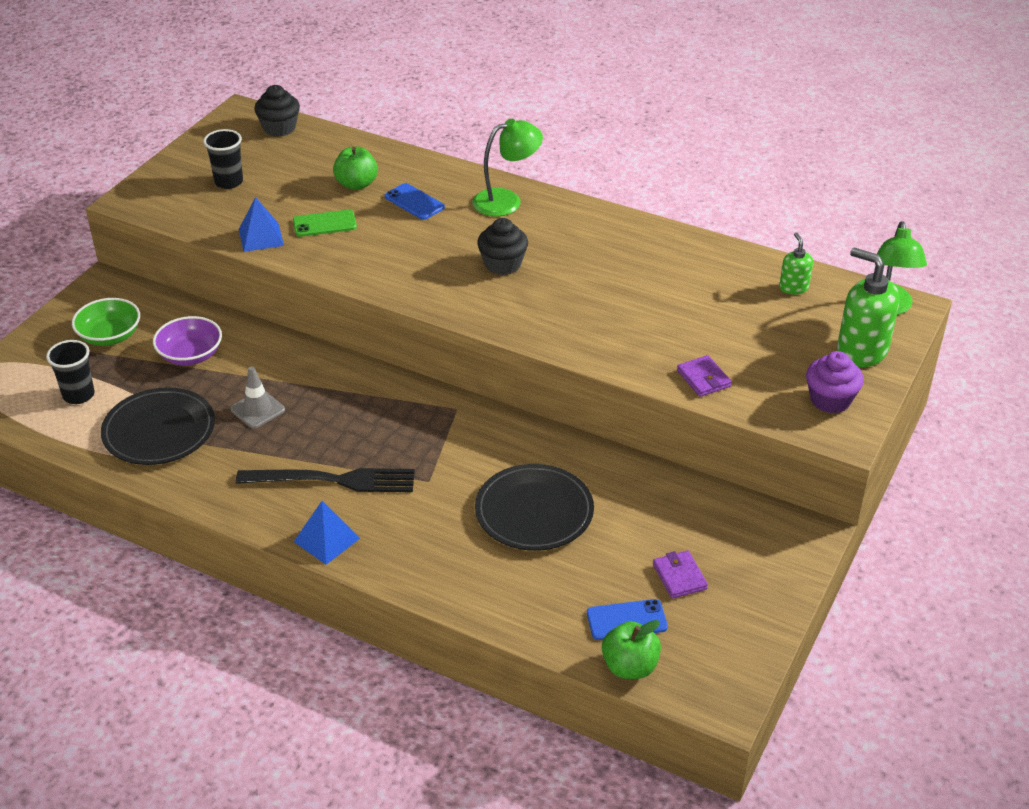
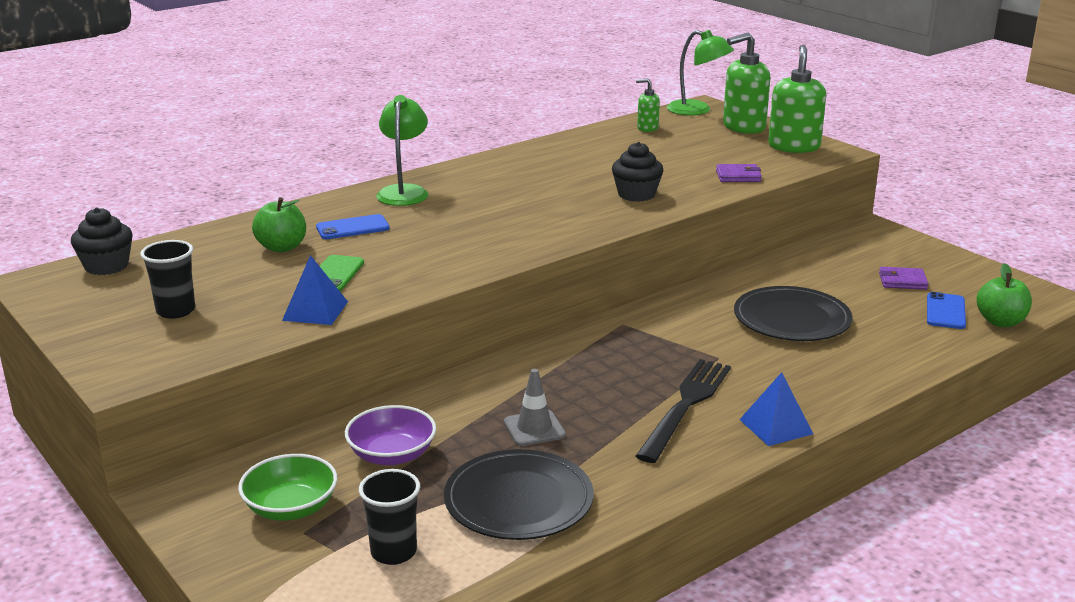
camera: 65 degrees left, 15 degrees down
(502, 264) = (504, 211): black cupcake -> black cupcake (636, 194)
(830, 400) = (794, 147): purple cupcake -> green soap dispenser

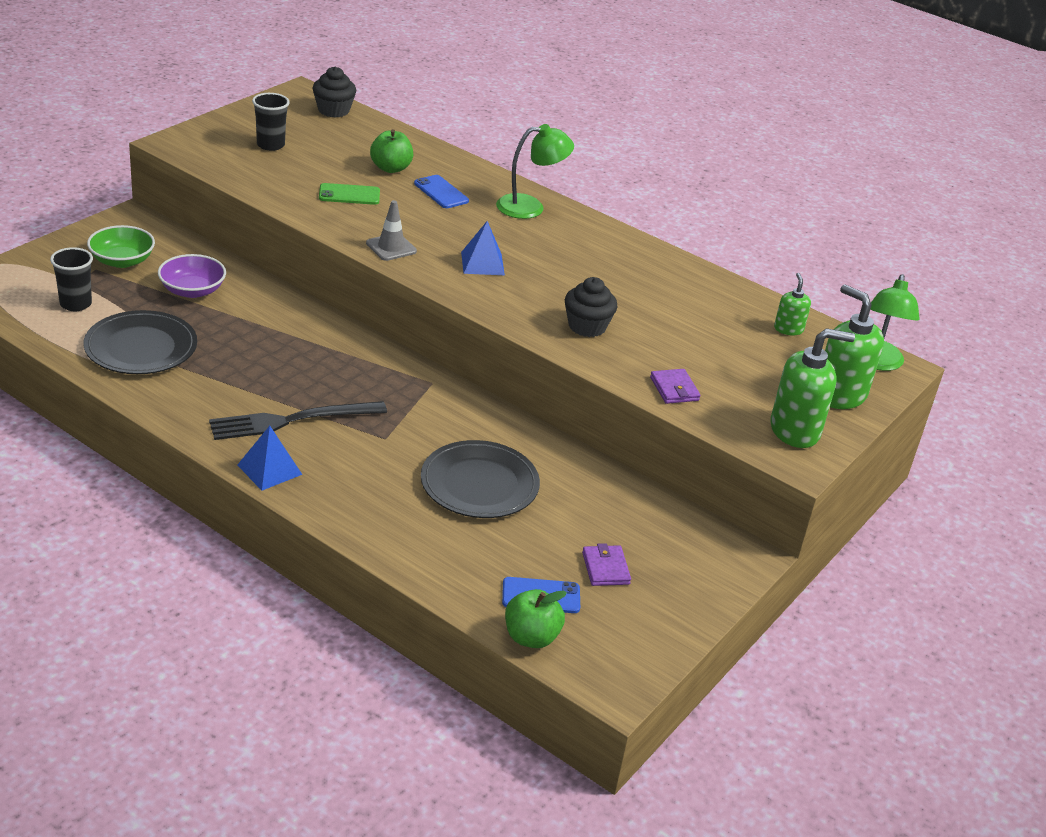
camera: 70 degrees right, 10 degrees up
(315, 311) = (285, 194): blue pyramid -> blue pyramid (482, 263)
(534, 428) = (240, 347): grey traffic cone -> grey traffic cone (391, 247)
(685, 406) = (292, 420): black fork -> black fork turned 150 degrees clockwise

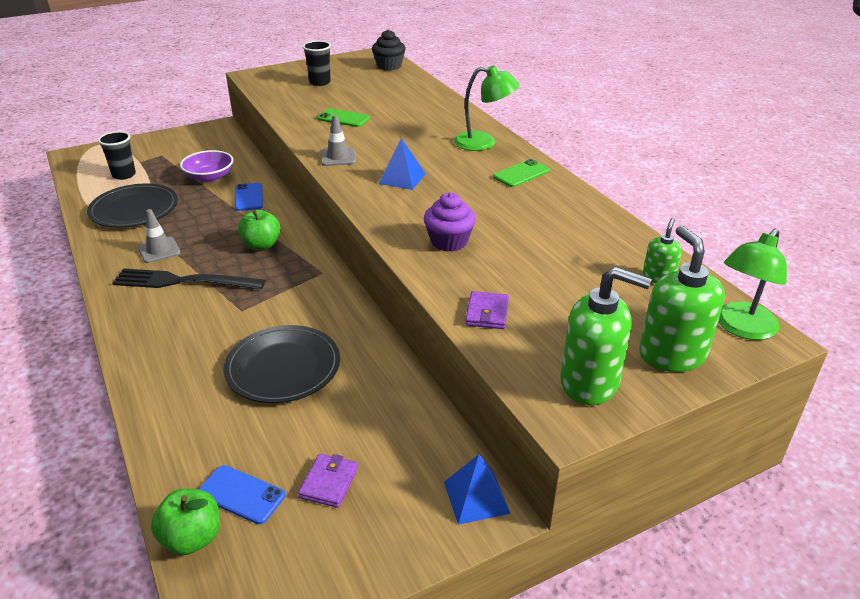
camera: 30 degrees right, 0 degrees up
(122, 261) = (183, 152): green bowl -> none
(226, 391) = (159, 250): none -> grey traffic cone
(269, 469) = (127, 316): blue pyramid -> blue pyramid (476, 497)
(391, 168) = (394, 105): green apple -> green apple (261, 245)
(441, 192) = (418, 124): blue phone -> blue phone (249, 197)
(587, 326) = (449, 241): black cupcake -> purple cupcake
(596, 240) = (521, 174): none -> green phone

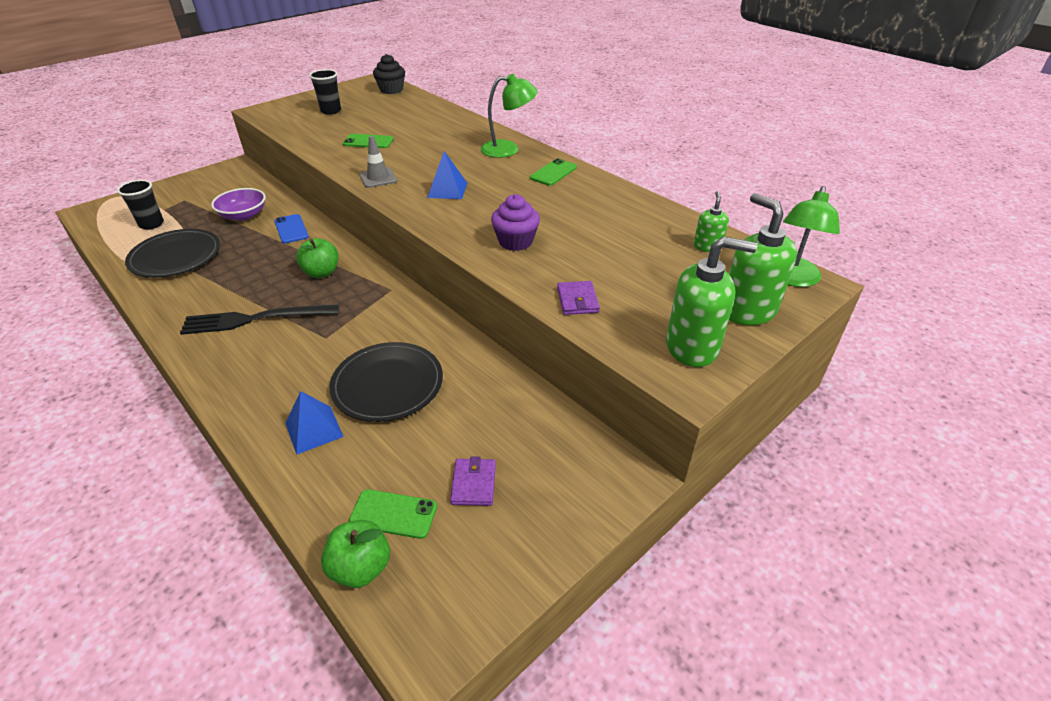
camera: 15 degrees left, 5 degrees up
(159, 250) = (218, 293): grey traffic cone -> none
(241, 494) = (393, 514): blue phone -> green phone
(476, 497) = (611, 468): blue pyramid -> blue pyramid (314, 429)

